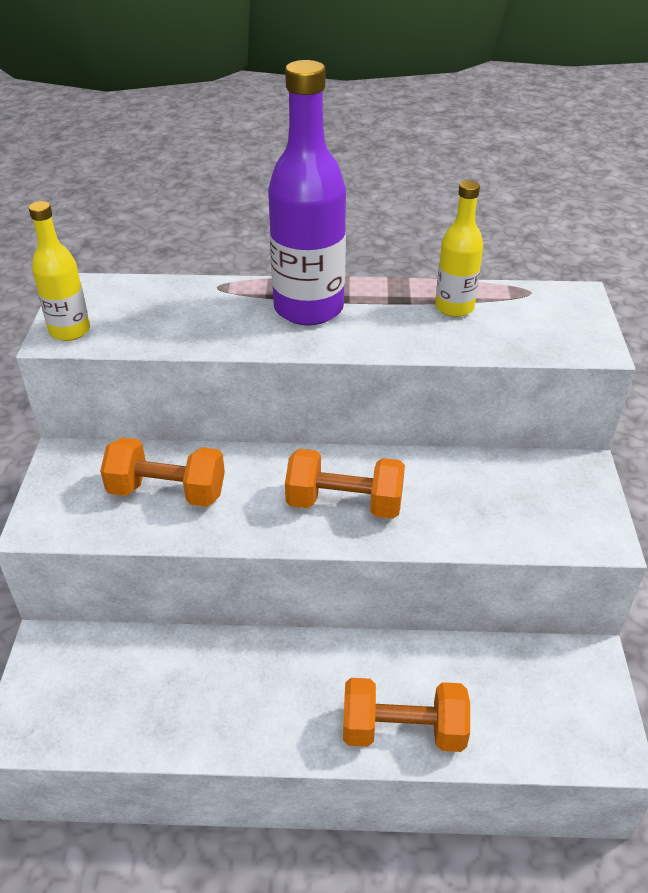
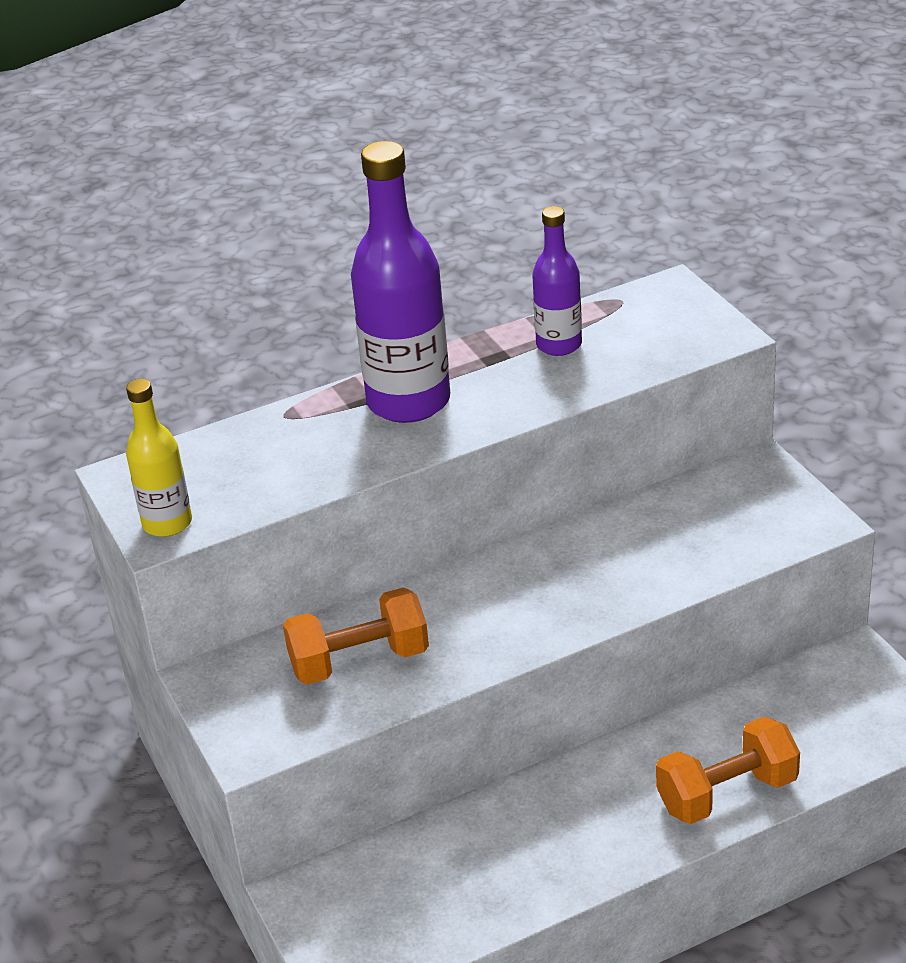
camera: 25 degrees left, 5 degrees down
(344, 503) = (554, 594): orange dumbbell -> none
(454, 307) = (559, 345): yellow bottle -> purple bottle

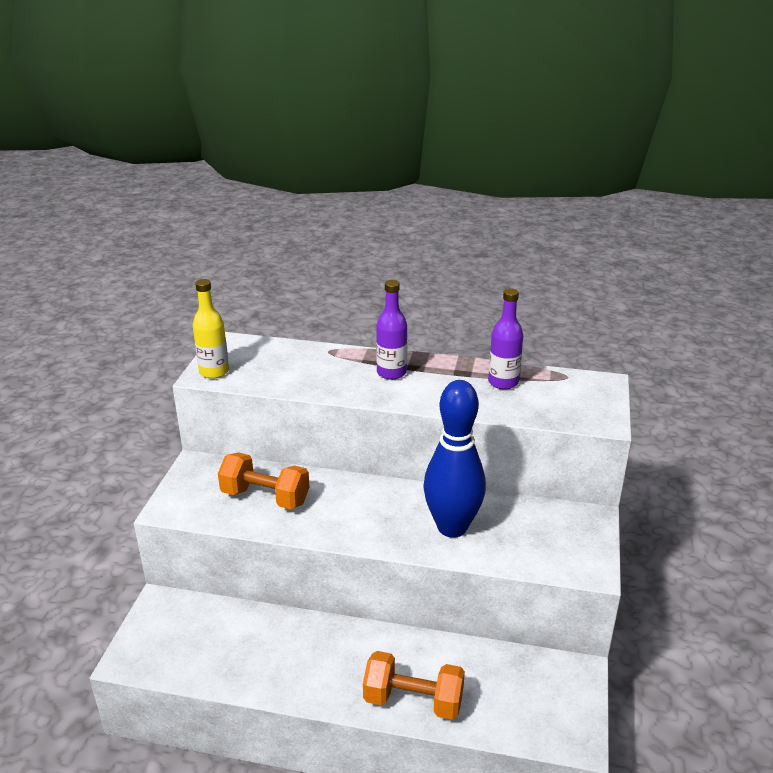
camera: 35 degrees right, 5 degrees down
(408, 402) = (391, 373): purple bottle -> purple bottle, size x0.56
(626, 564) = (452, 527): none -> blue bowling pin

